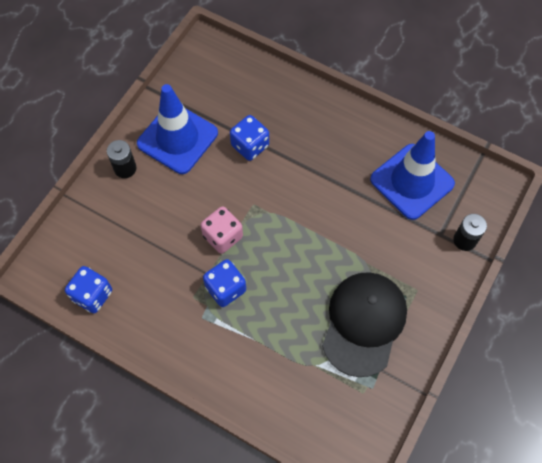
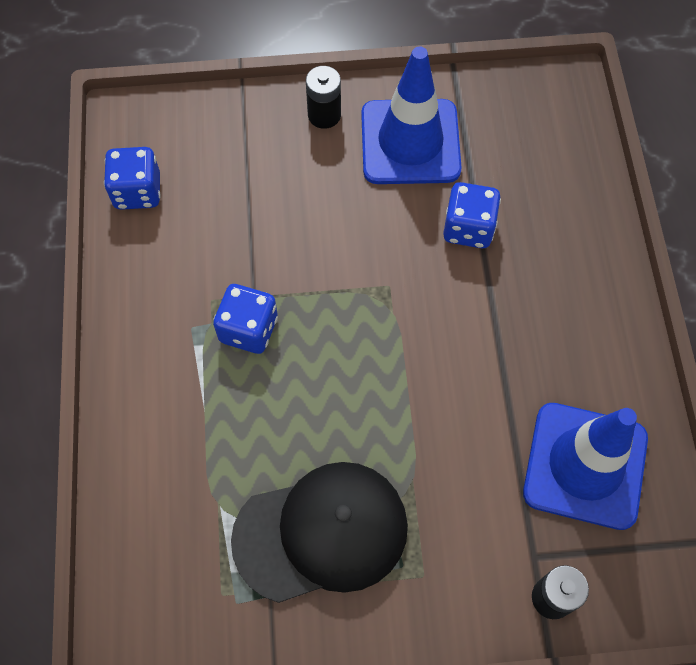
camera: 55 degrees right, 0 degrees up
(223, 236) = (317, 280): pink dice -> none

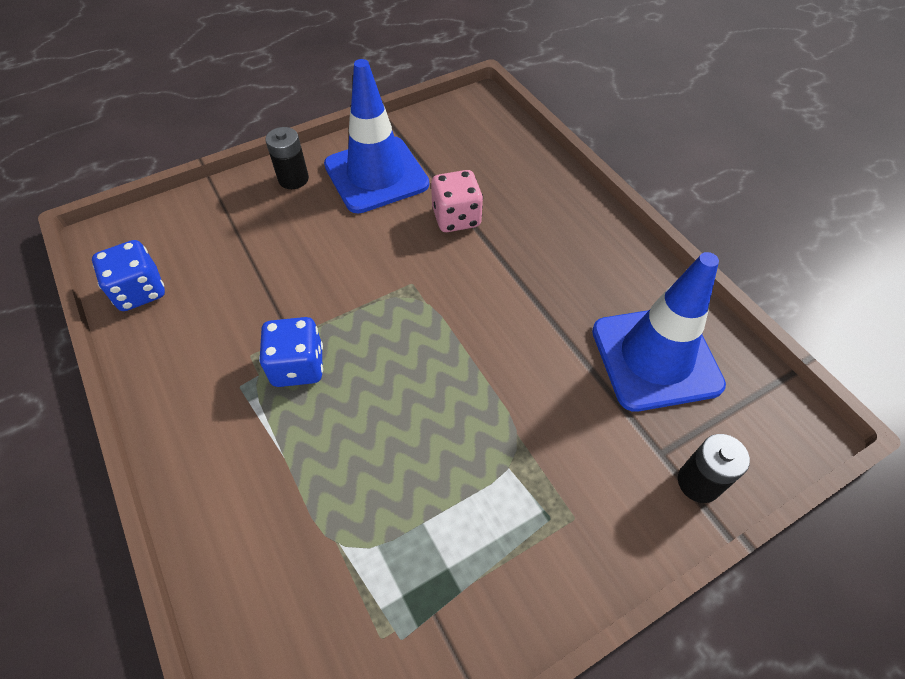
camera: 25 degrees left, 10 degrees down
(321, 533) = (456, 522): black cap -> none
(468, 228) = (456, 218): blue dice -> pink dice

